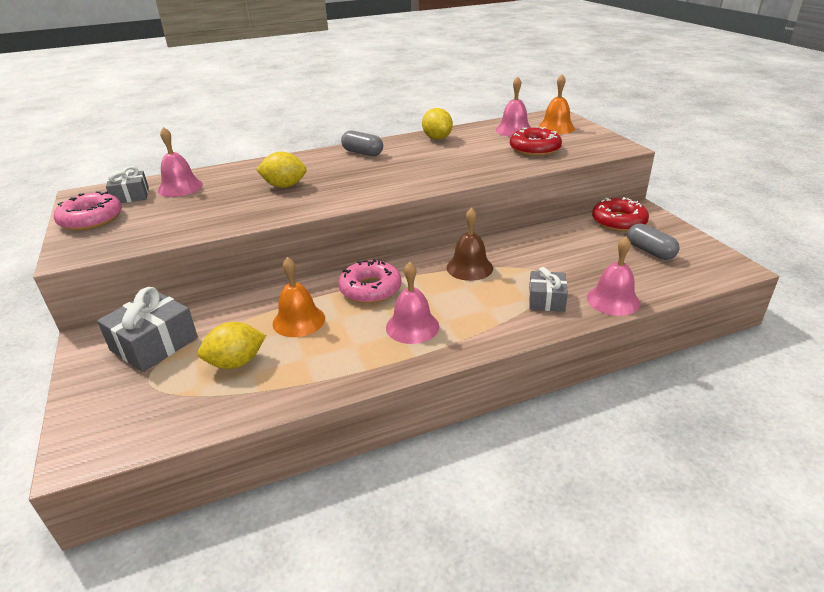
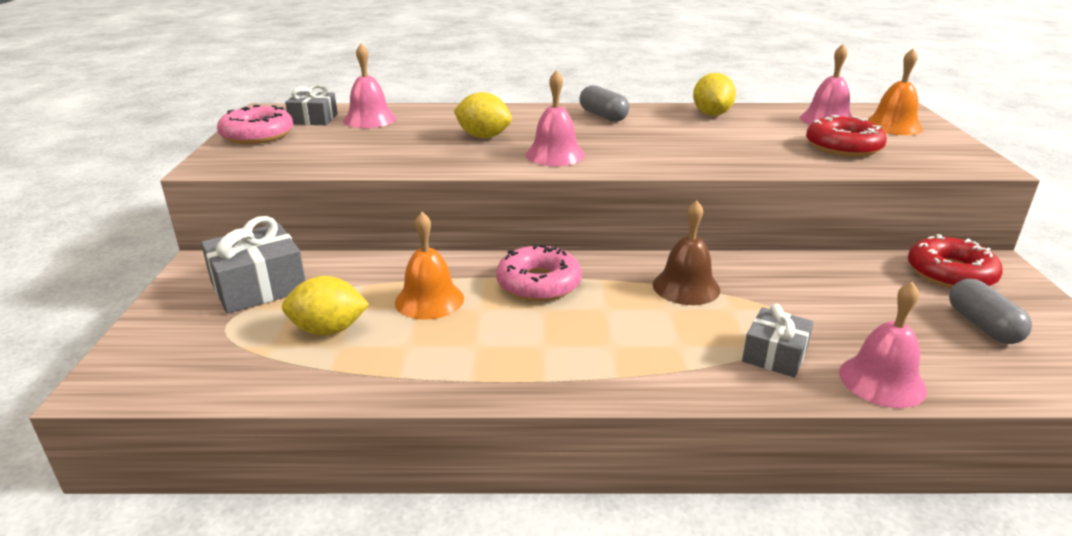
camera: 20 degrees right, 5 degrees down
(412, 326) = (564, 342): pink bell -> pink bell (555, 154)

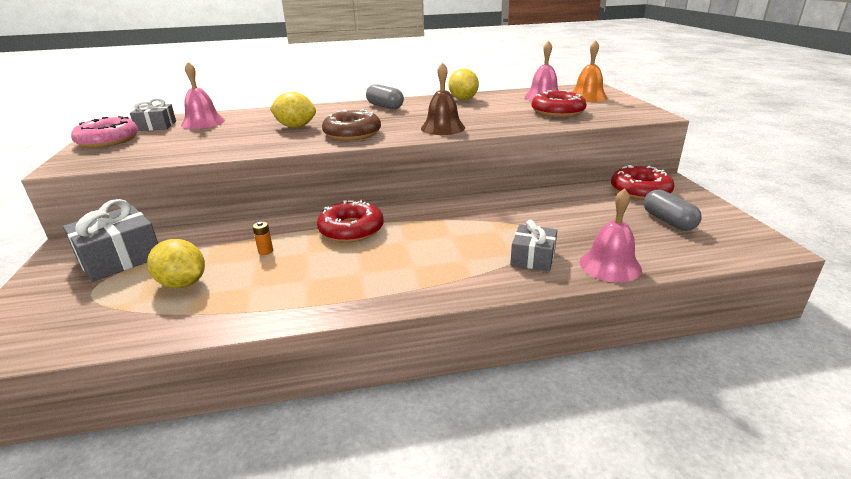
camera: 10 degrees left, 0 degrees up
(328, 330) = (183, 283): yellow lemon -> yellow lemon turned 45 degrees clockwise
(429, 300) = (265, 251): orange bell -> orange battery
(539, 284) = (351, 230): pink donut -> red donut
(555, 154) = (352, 134): pink bell -> brown donut
(686, 287) = (461, 219): brown bell -> brown bell (442, 128)

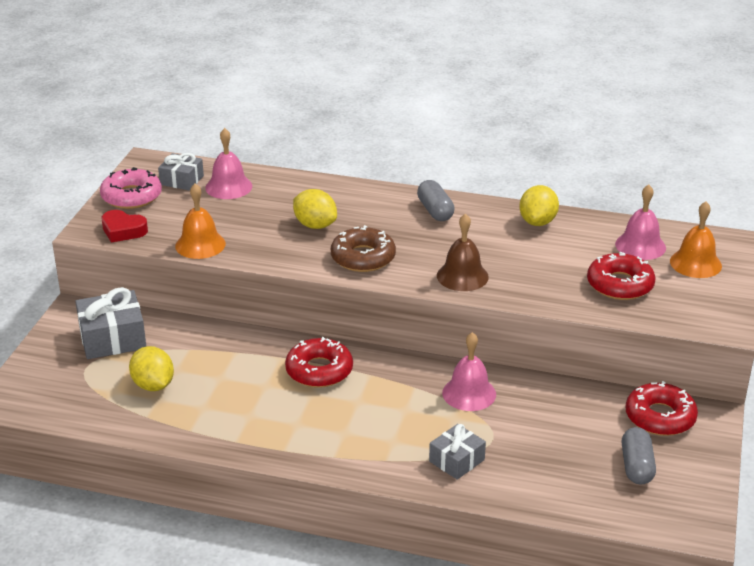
camera: 25 degrees right, 5 degrees up
(106, 159) = (123, 230): none -> red heart
(193, 153) = (200, 244): none -> orange bell
(265, 251) = (231, 372): orange battery -> none
(610, 265) = (517, 493): pink bell -> pink bell (469, 393)

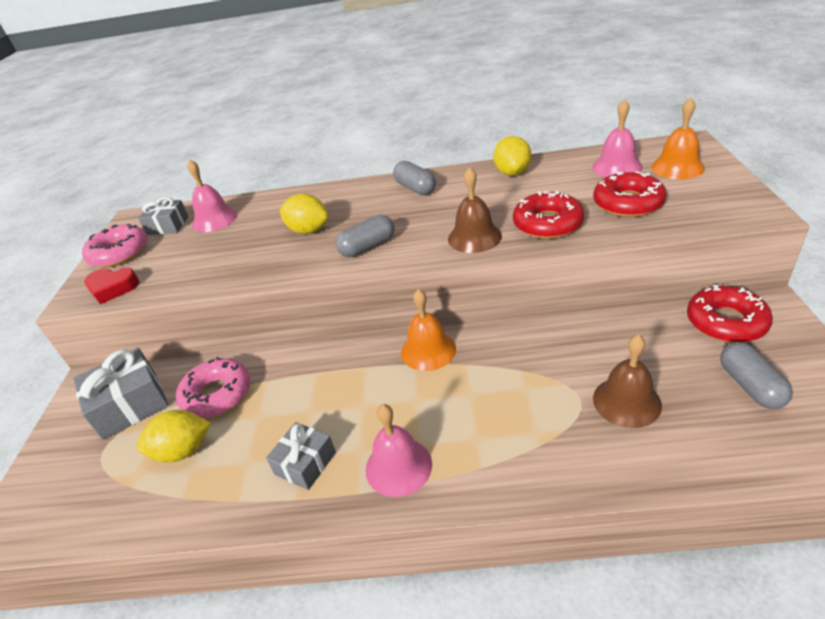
camera: 10 degrees left, 5 degrees up
(153, 385) = (183, 450): yellow lemon -> yellow lemon turned 60 degrees counterclockwise
(190, 351) = (217, 395): none -> pink donut
(200, 244) = (197, 280): orange bell -> orange bell (428, 350)
(319, 370) = (361, 376): red donut -> red donut (547, 224)
(363, 257) = (367, 247): brown donut -> grey capsule
(456, 460) = (559, 442): grey gift -> grey gift (305, 463)
(469, 393) = (525, 354): pink bell -> pink bell (398, 466)
(529, 449) = (626, 401): none -> brown bell

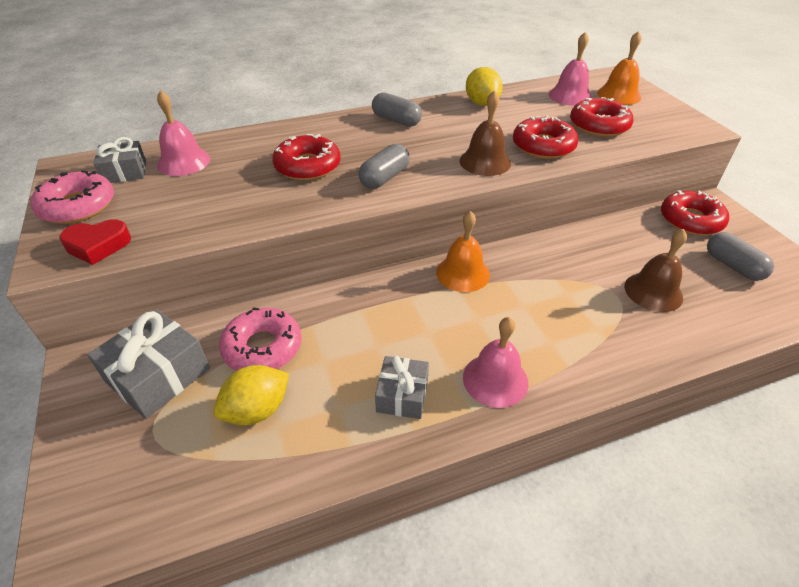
camera: 25 degrees left, 5 degrees up
(308, 230) = (308, 166): yellow lemon -> red donut

